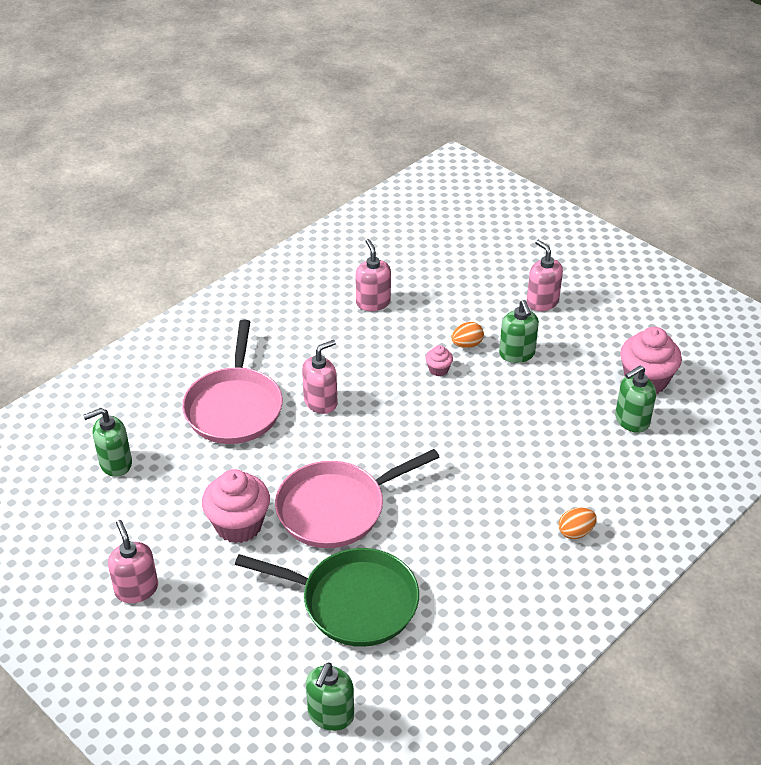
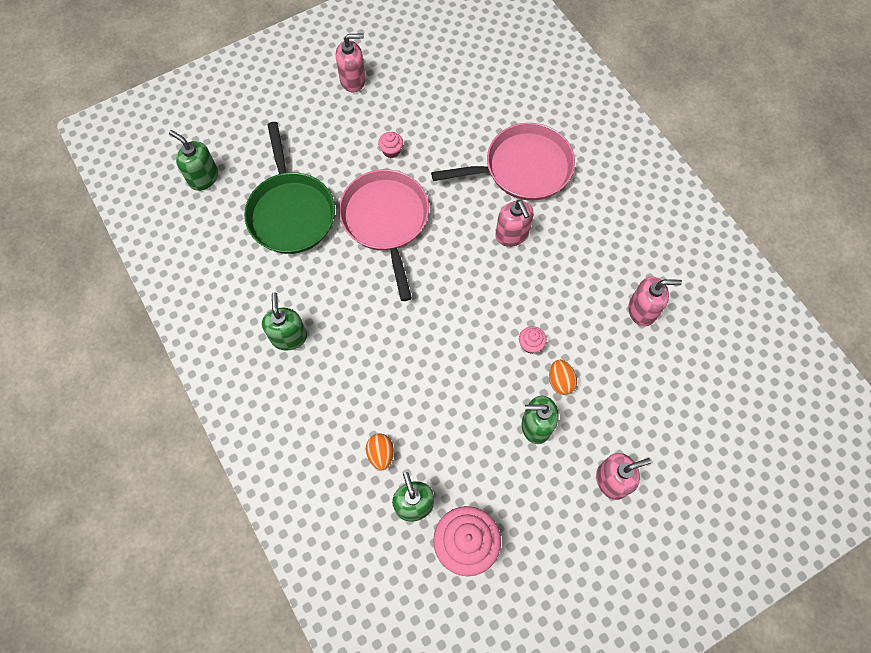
camera: 105 degrees right, 25 degrees up
(115, 463) = (480, 79): green soap dispenser -> green soap dispenser (289, 337)
(234, 407) = (522, 168): pink pan -> pink pan turned 150 degrees clockwise
(239, 525) = (391, 151): pink cupcake -> pink cupcake, size x0.46
(353, 602) = (291, 212): green pan -> green pan turned 45 degrees counterclockwise
(575, 532) = (298, 398): orange egg -> orange egg (381, 454)

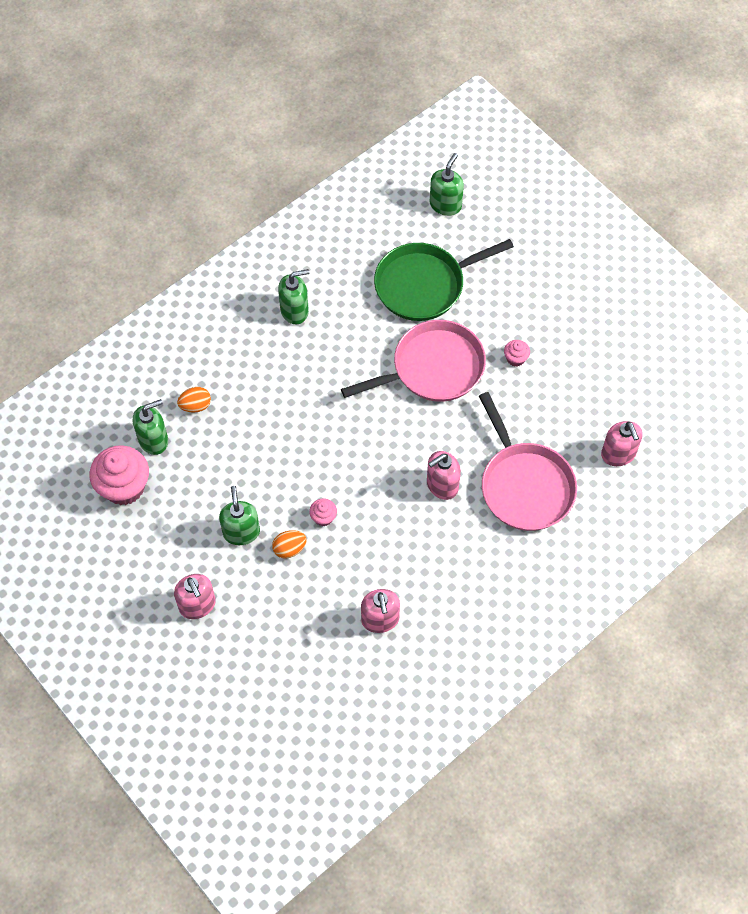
camera: 80 degrees right, 5 degrees down
(353, 80) = (594, 308): pink soap dispenser -> pink soap dispenser (618, 454)

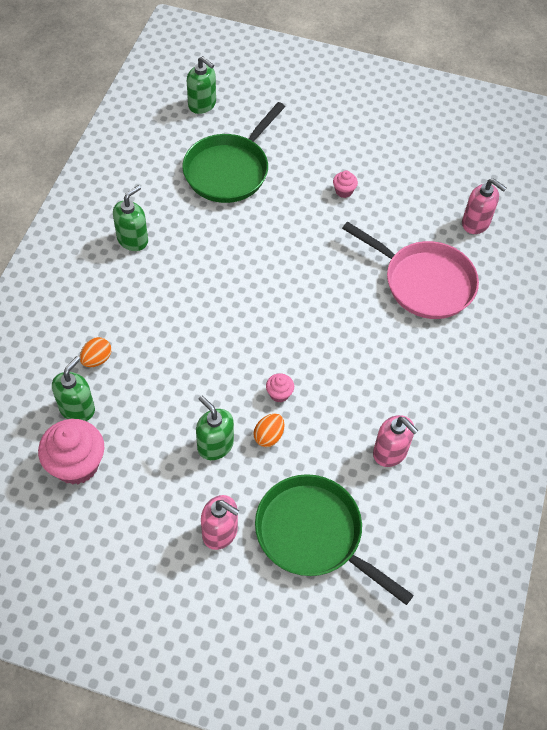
camera: 35 degrees left, 5 degrees down
(269, 650) = (314, 534): none -> green pan
(433, 368) = (283, 229): pink pan -> none
(442, 485) = (359, 316): pink soap dispenser -> none
(445, 204) = (202, 104): green soap dispenser -> green soap dispenser turned 135 degrees clockwise

